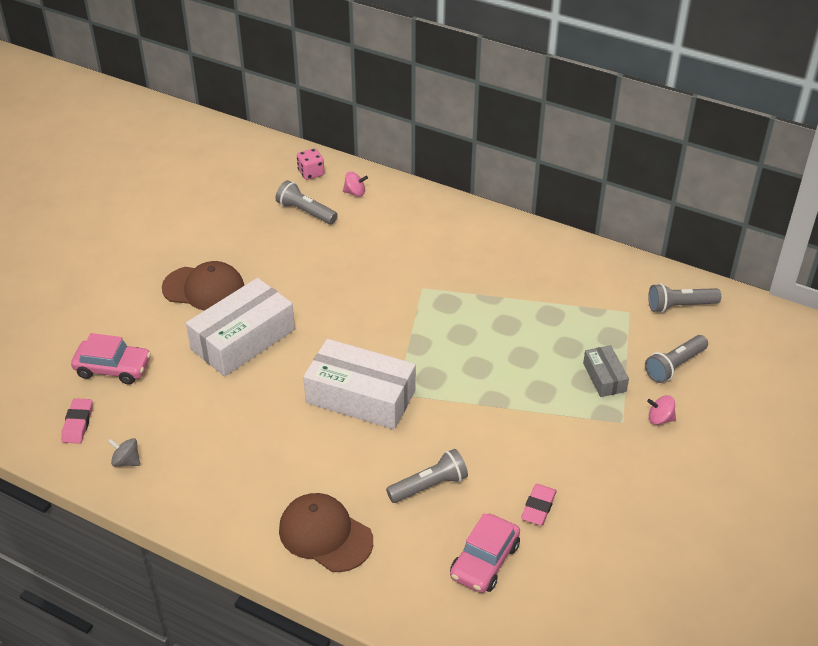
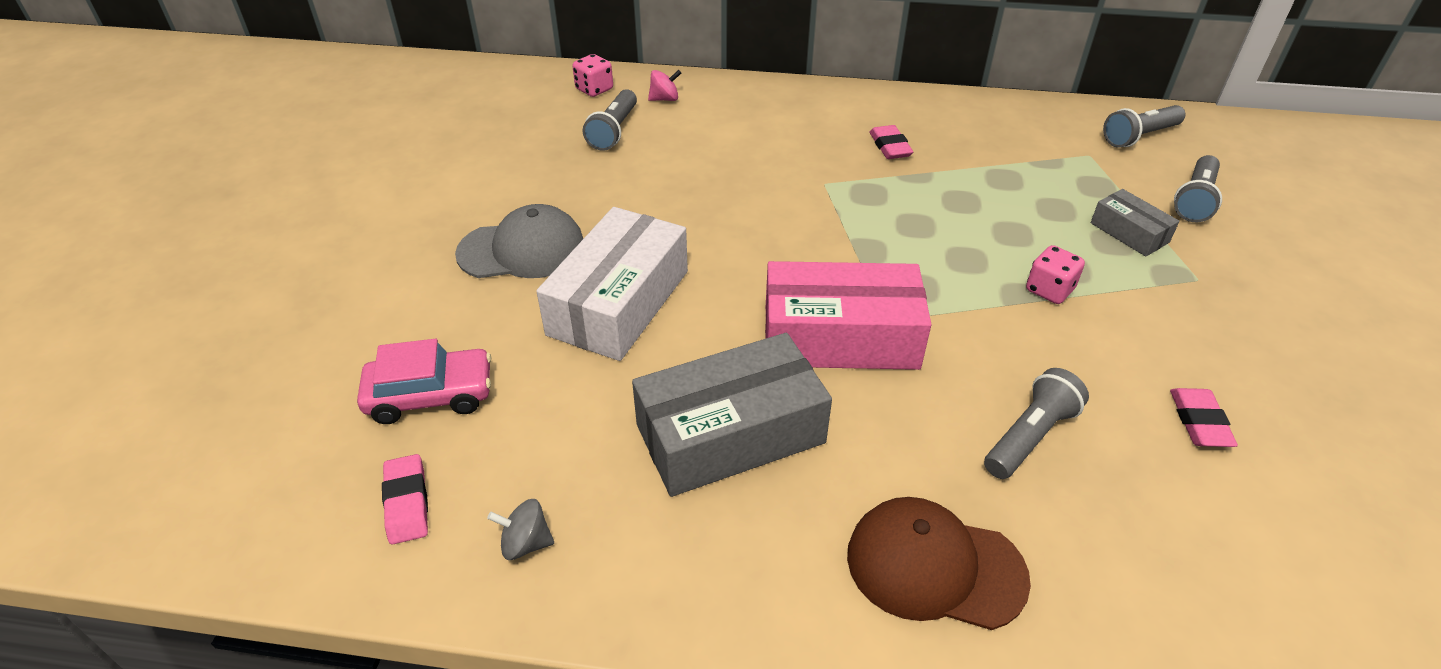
camera: 20 degrees left, 0 degrees up
(204, 288) = (522, 250): brown cap -> grey cap
(261, 435) = (730, 433): none -> grey box
(306, 212) = (613, 131): grey flashlight -> grey flashlight turned 90 degrees counterclockwise
(360, 396) = (840, 337): white box -> pink box
(484, 561) = (1198, 528): pink car -> none
(487, 270) = (890, 147): none -> pink eraser
(515, 402) = (1049, 290): none -> pink dice
(660, 419) = (1237, 264): pink spinning top -> none

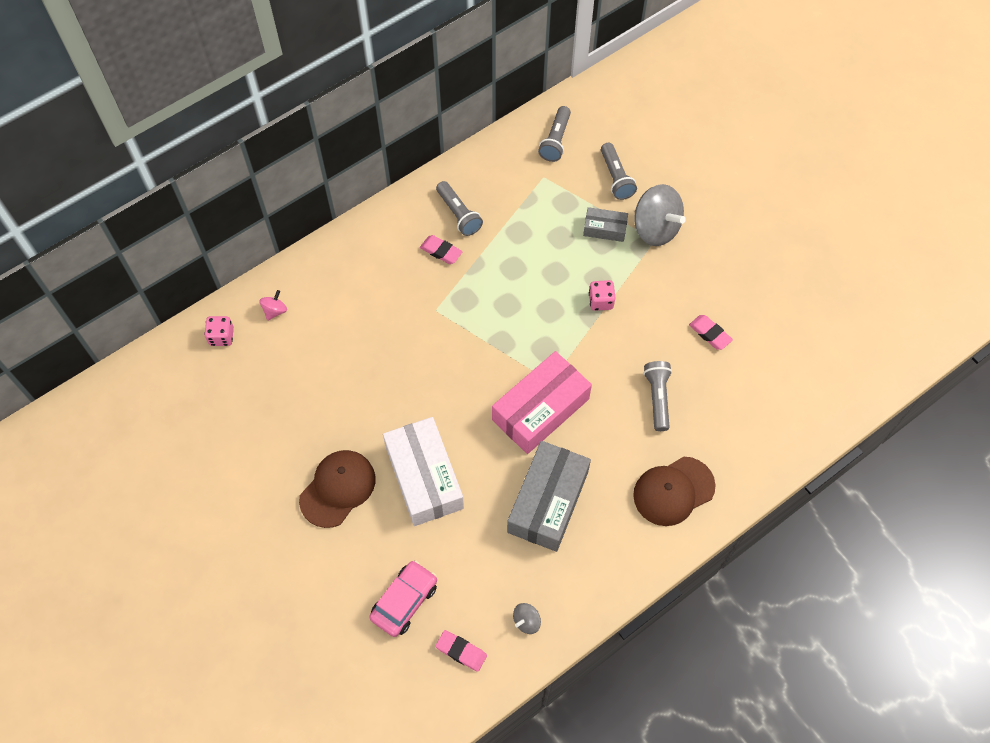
camera: 45 degrees left, 20 degrees up
(522, 250) = (338, 489): grey cap -> brown cap
(613, 131) = (278, 363): grey flashlight -> grey flashlight (458, 214)
(1211, 270) = (655, 228): none -> grey spinning top

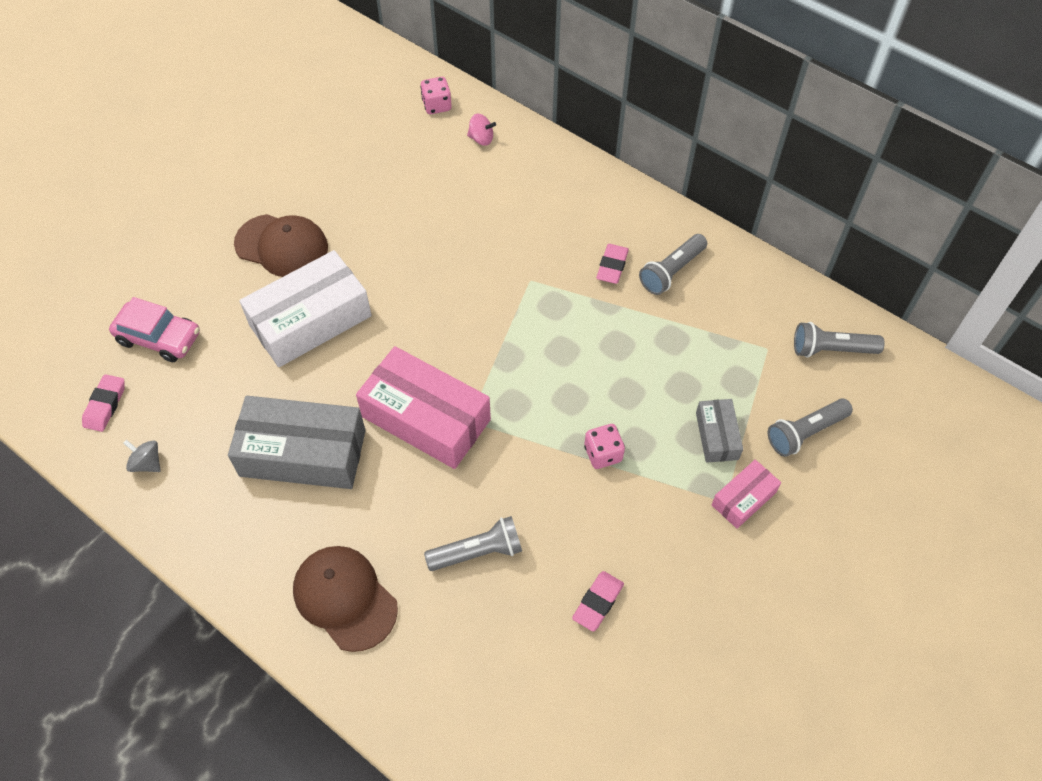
camera: 75 degrees right, 5 degrees down
(655, 228) = (743, 498): grey spinning top -> pink box

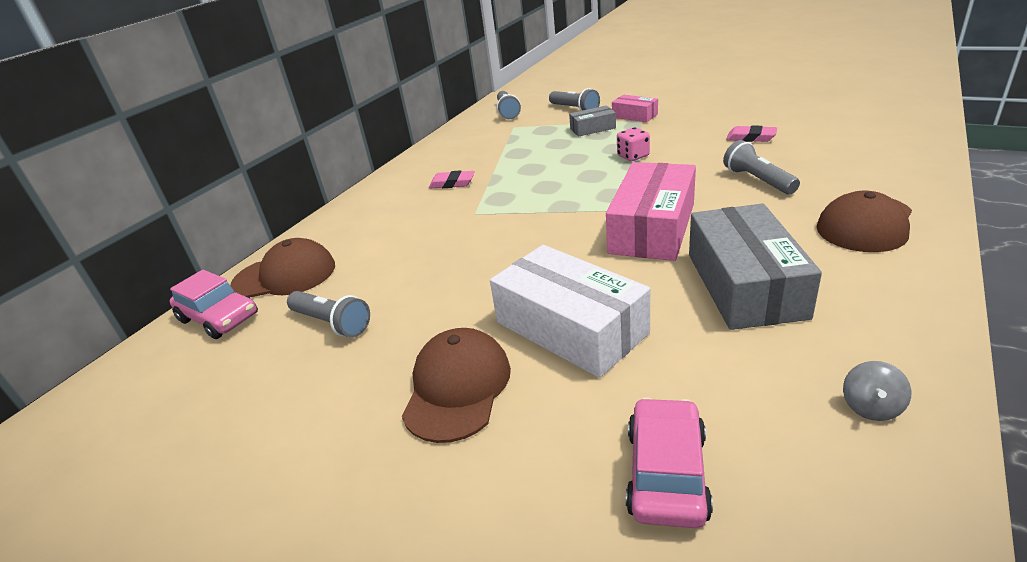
camera: 95 degrees left, 25 degrees down
(105, 405) = (827, 497): pink eraser -> none
(437, 105) = (219, 317): pink dice -> pink car
(481, 139) = (285, 275): pink spinning top -> brown cap
(671, 271) = (453, 163): grey flashlight -> grey flashlight (332, 323)

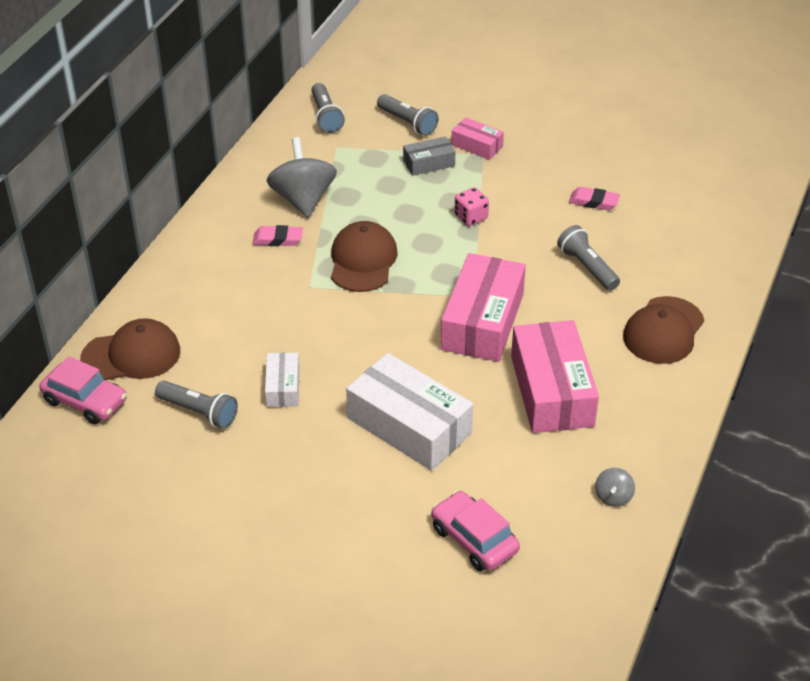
camera: 10 degrees left, 10 degrees up
(429, 295) = (282, 387): none -> white box
(457, 388) = (323, 476): brown cap -> brown cap (363, 261)
(480, 157) = (303, 199): none -> grey spinning top
(666, 473) = (474, 539): pink car -> pink car turned 45 degrees counterclockwise
(744, 285) = (551, 391): grey box -> pink box

